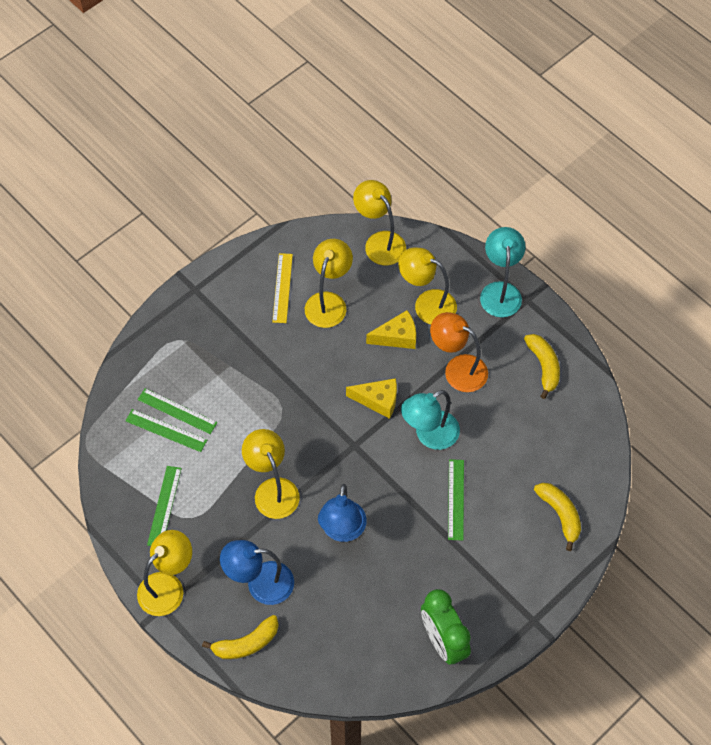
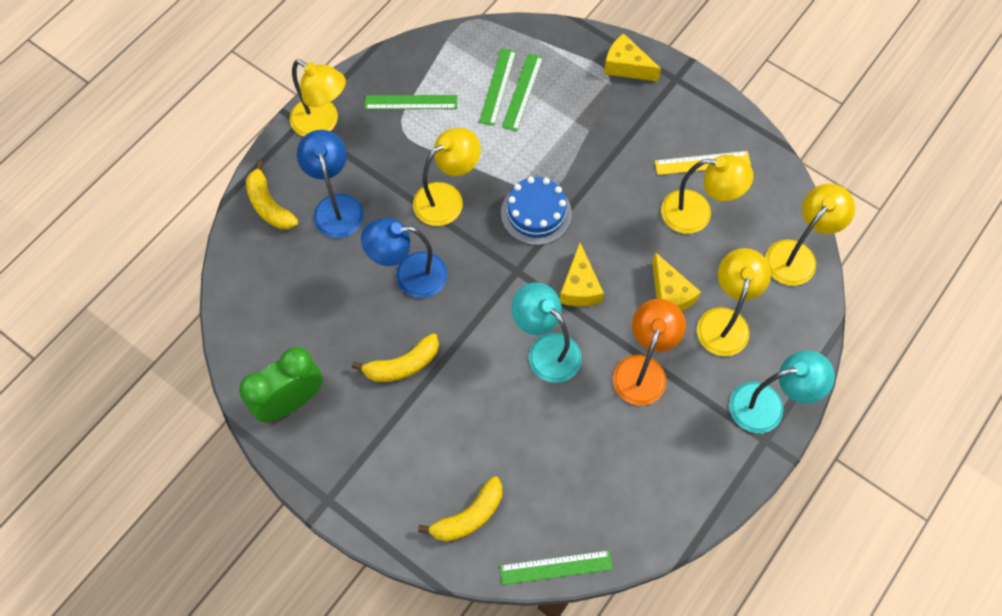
camera: 80 degrees right, 5 degrees up
(172, 324) = (626, 66): none -> yellow cheese
(303, 421) = (536, 213): none -> blue cake
(455, 499) = (468, 390): green ruler -> green ruler (556, 567)
(543, 366) = (671, 472): yellow banana -> yellow banana (402, 365)

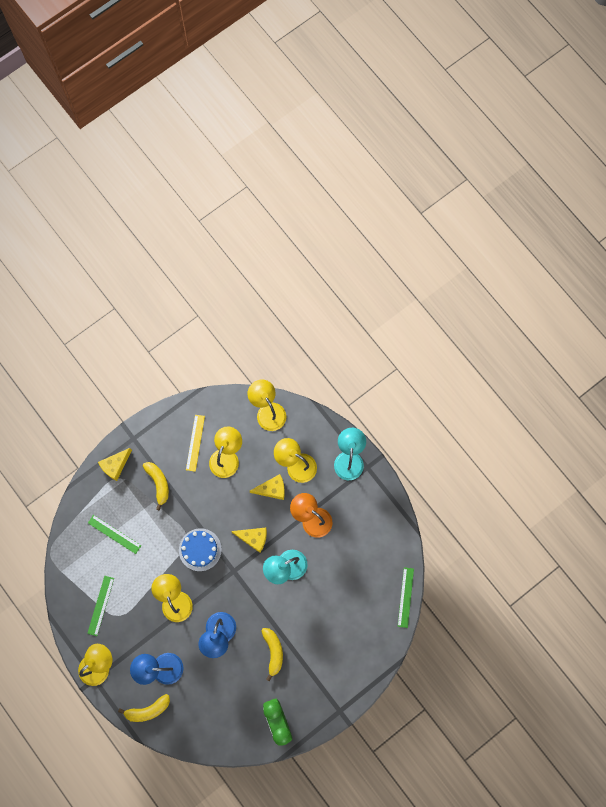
camera: 75 degrees left, 10 degrees up
(469, 516) = (368, 636): yellow banana -> yellow banana (158, 483)
(498, 86) = (105, 548): green ruler -> none

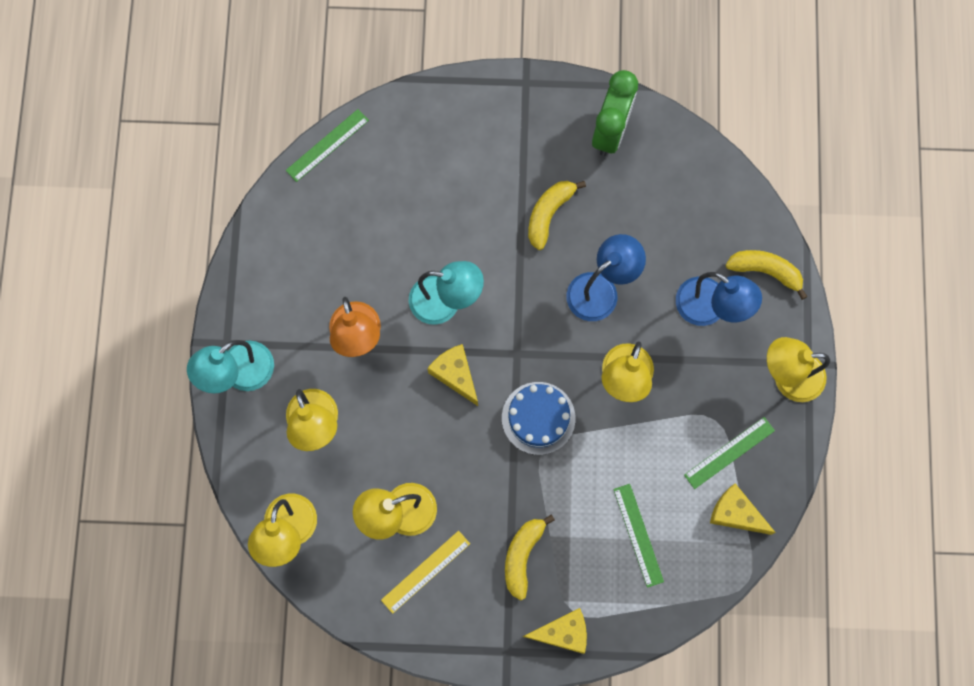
camera: 140 degrees left, 0 degrees up
(272, 489) = (376, 419): yellow cheese -> yellow cheese (735, 513)

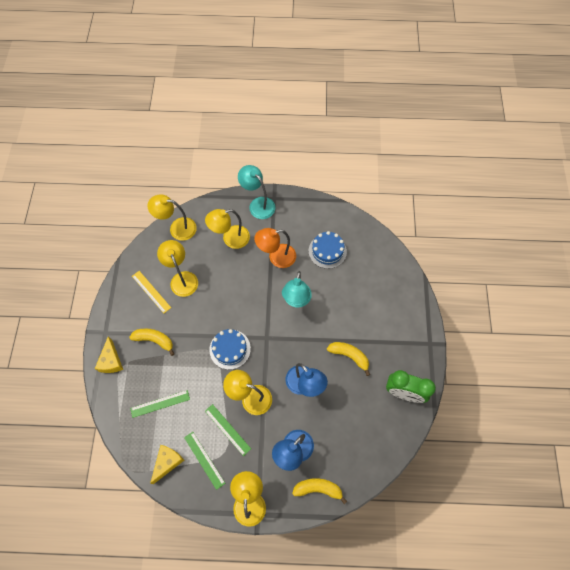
camera: 90 degrees right, 10 degrees down
(327, 145) = (382, 241): green ruler -> green ruler (227, 429)
(346, 244) = (327, 251): none -> blue cake
(455, 375) = (255, 305): yellow cheese -> none
(765, 271) = (318, 488): yellow banana -> yellow banana turned 105 degrees counterclockwise

